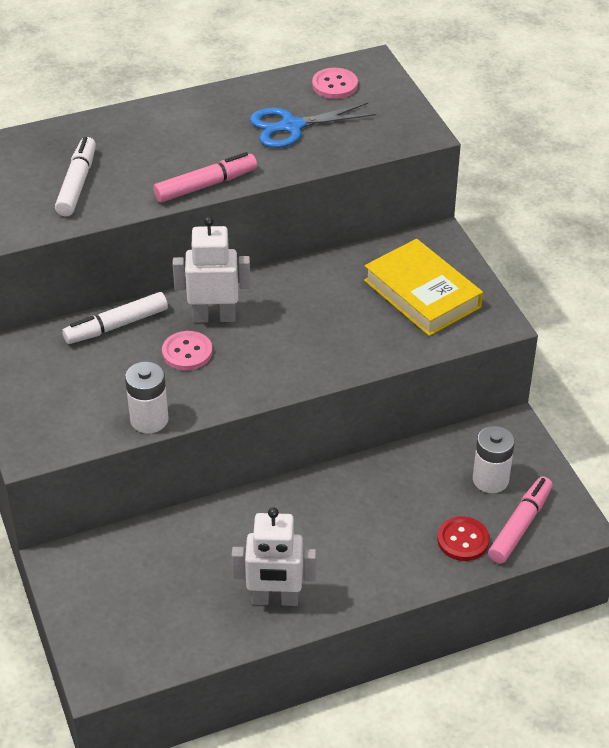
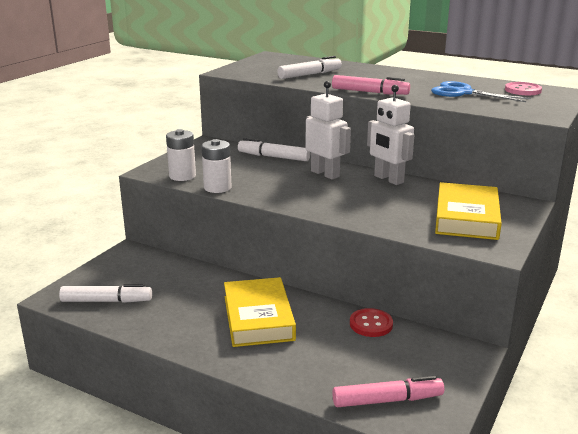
camera: 50 degrees right, 20 degrees down
(156, 635) = (106, 301): none -> white marker
(187, 352) = (285, 178): pink button -> none
(275, 599) = (182, 327): white robot -> white robot (388, 179)
(318, 533) = (258, 318): none -> yellow book
(463, 540) = (334, 379): red button -> red button (371, 324)
(490, 480) = (408, 365): white battery -> white battery (182, 176)

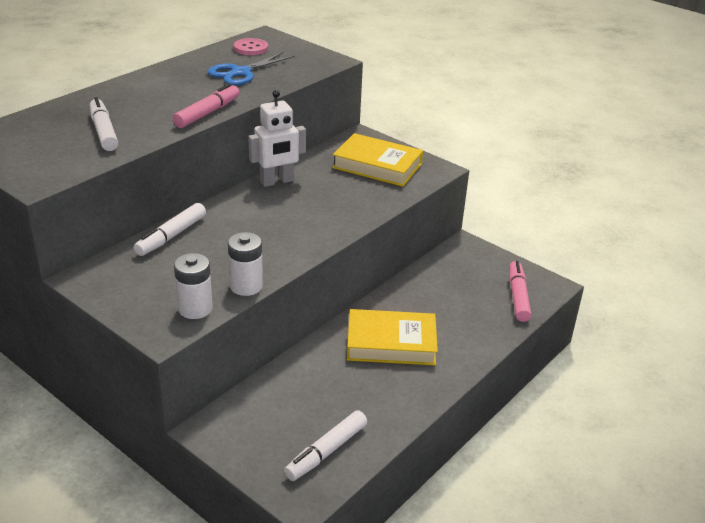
camera: 80 degrees left, 10 degrees up
(106, 301) = (326, 452): white marker -> white marker turned 150 degrees counterclockwise
(325, 174) = (243, 212): white robot -> none
(371, 324) = (417, 282): red button -> none

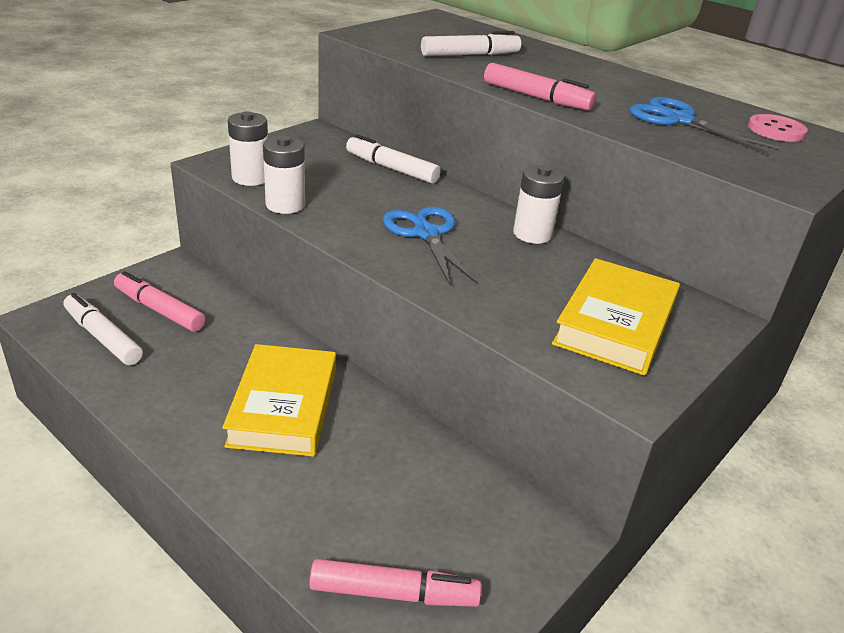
camera: 90 degrees right, 0 degrees up
(277, 181) = (532, 234): white robot -> white battery
(282, 425) = (159, 310): none -> pink marker
(284, 222) = (426, 234): none -> blue scissors

